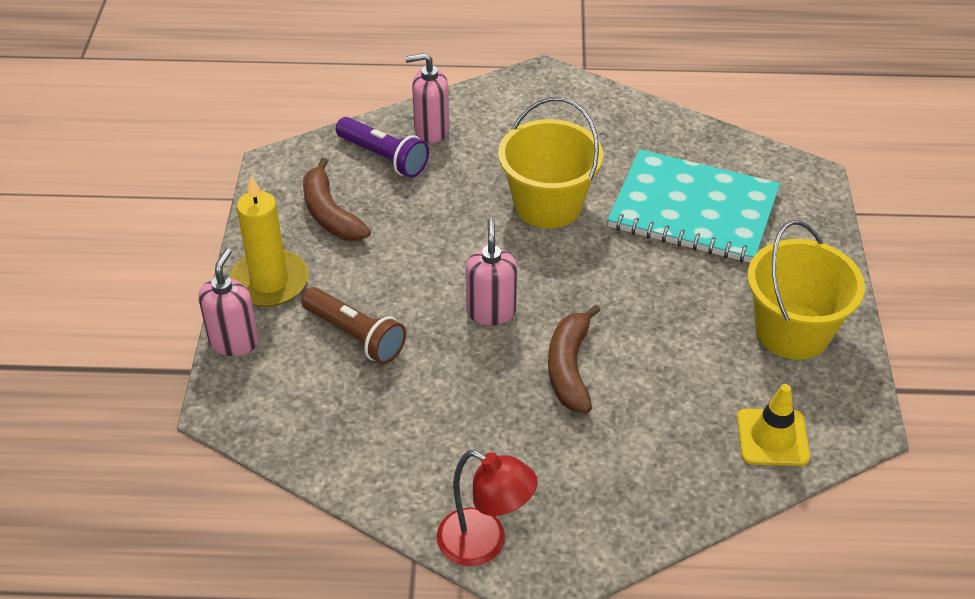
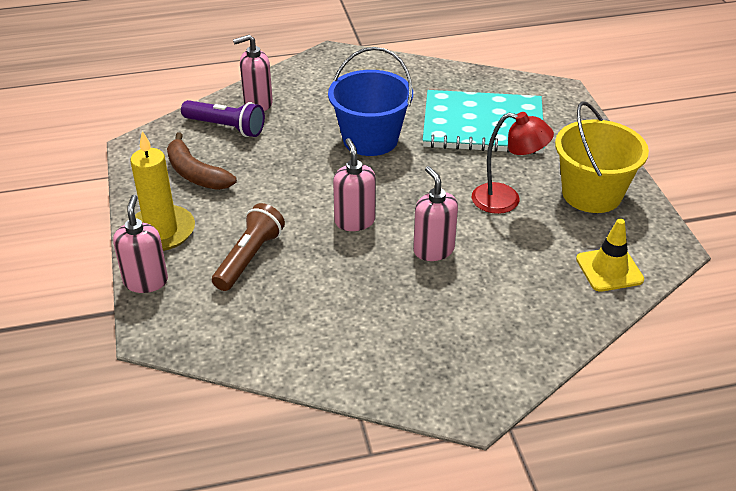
camera: 15 degrees left, 5 degrees down
(355, 335) = (249, 258): brown flashlight -> brown flashlight turned 90 degrees counterclockwise
(484, 544) = (416, 393): red lamp -> red lamp (506, 200)
(548, 204) = (370, 139): yellow bucket -> blue bucket
(570, 368) = (433, 250): brown banana -> pink soap dispenser

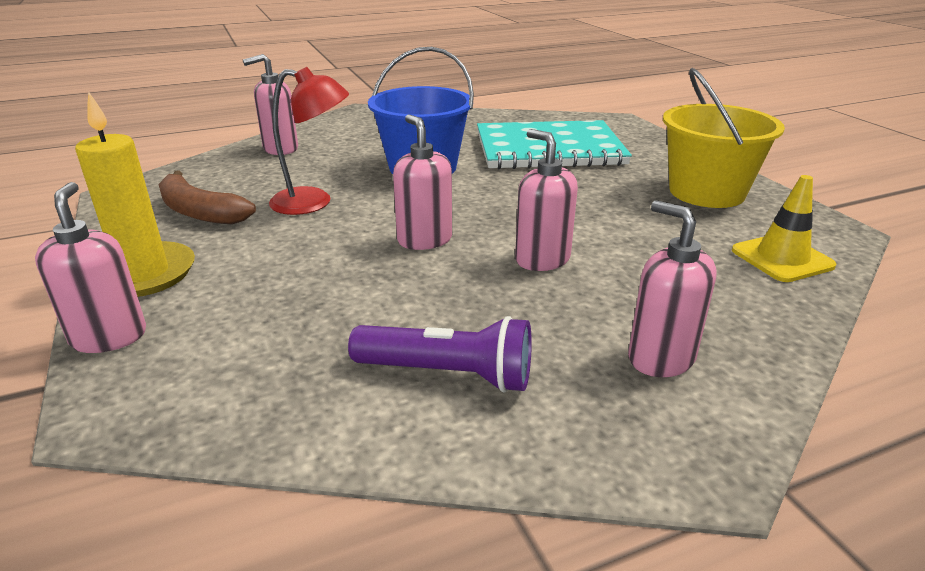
camera: 10 degrees left, 10 degrees down
(226, 127) = (241, 170): purple flashlight -> purple flashlight (447, 374)
(249, 258) = (278, 292): brown flashlight -> none
(479, 340) = (660, 358): none -> pink soap dispenser
(506, 200) = (610, 205): red lamp -> red lamp (313, 202)

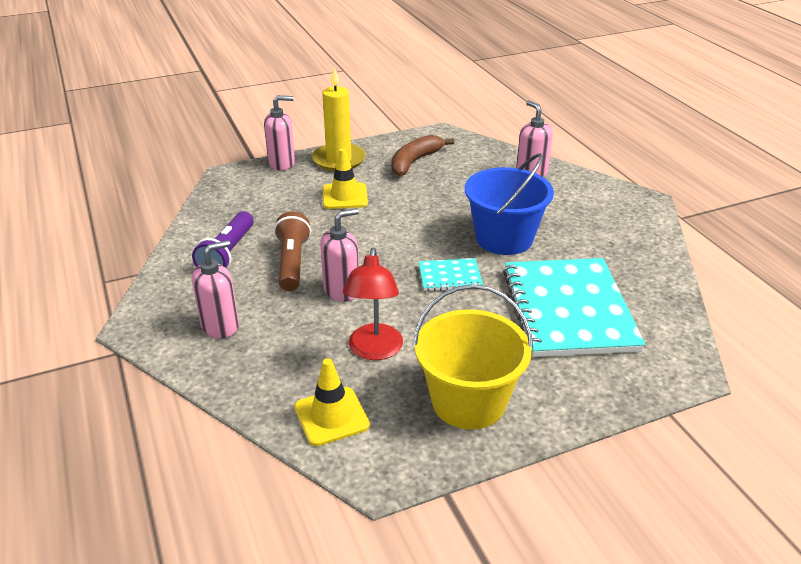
camera: 90 degrees right, 5 degrees up
(281, 264) = (345, 196): none -> yellow traffic cone
(313, 202) = (431, 197): red lamp -> red lamp (374, 351)
(424, 240) = (373, 243): pink soap dispenser -> none
(476, 302) = (292, 263): none -> brown flashlight
(501, 195) = (450, 276): none -> turquoise notebook

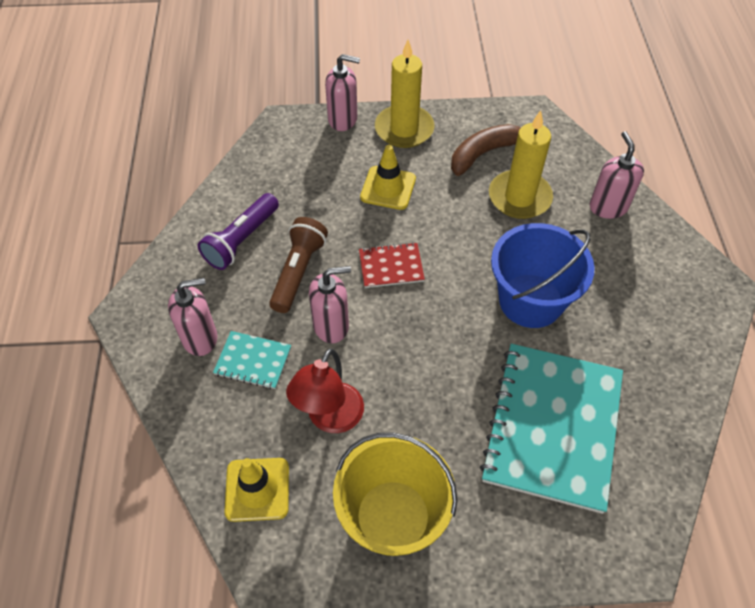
camera: 20 degrees right, 20 degrees up
(374, 242) = (391, 266): none -> red notebook
(450, 276) = (448, 339): turquoise notebook -> turquoise notebook (253, 361)
(458, 181) = (519, 197): none -> yellow candle

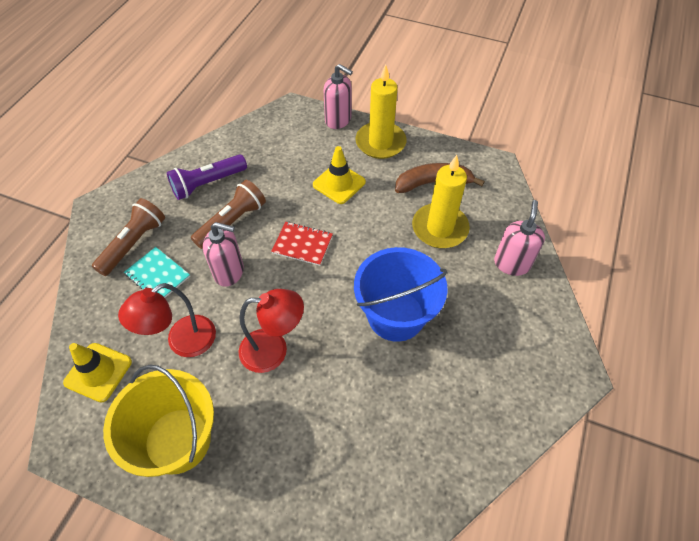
camera: 25 degrees right, 0 degrees up
(200, 338) = (133, 244): pink soap dispenser -> brown flashlight
(432, 385) = (274, 350): none -> red lamp
(552, 427) = (348, 427): turquoise notebook -> none

